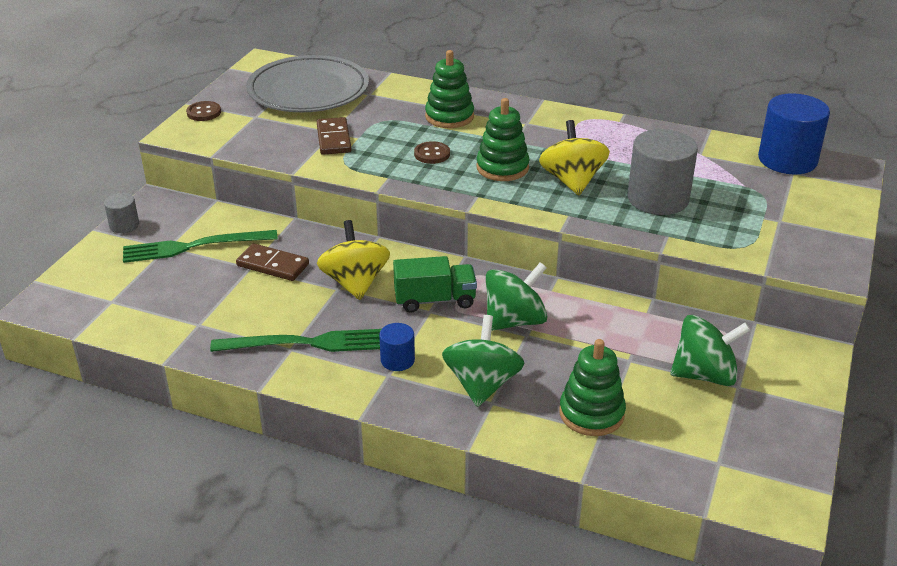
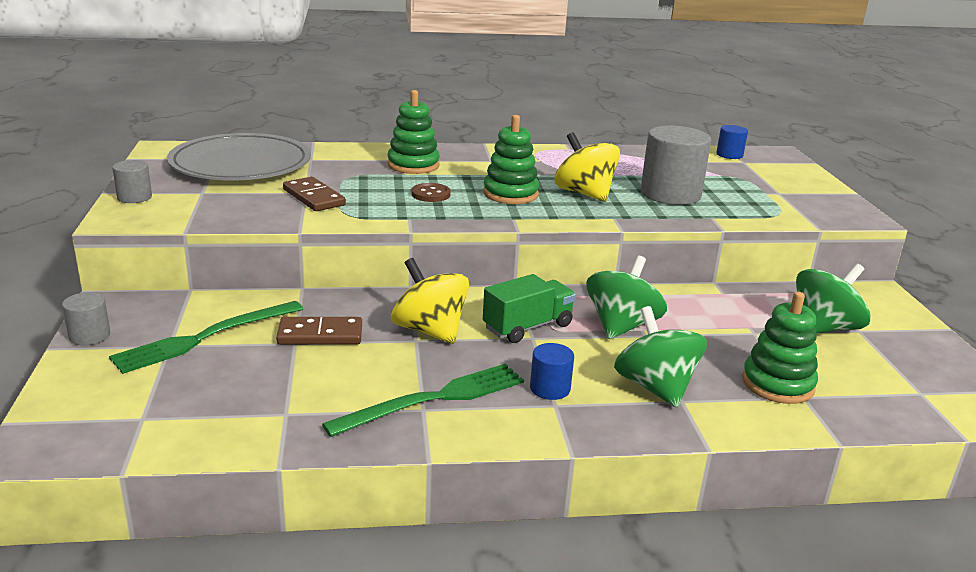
camera: 30 degrees left, 10 degrees down
(204, 112) = (134, 197): brown button -> grey cylinder
(787, 160) = (729, 155): blue cylinder -> blue cylinder, size x0.50

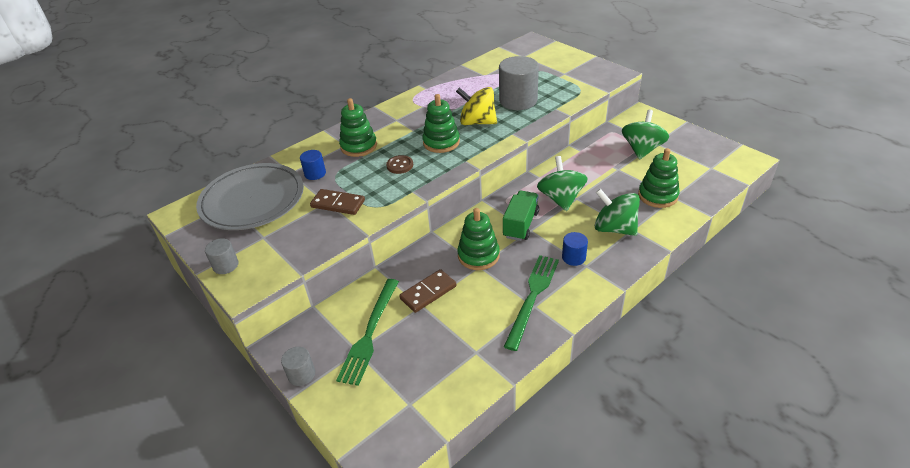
camera: 30 degrees left, 15 degrees up
(430, 330) = (478, 255): yellow spinning top -> green stacking toy
(729, 155) = (511, 54): blue cylinder -> blue cylinder (315, 173)

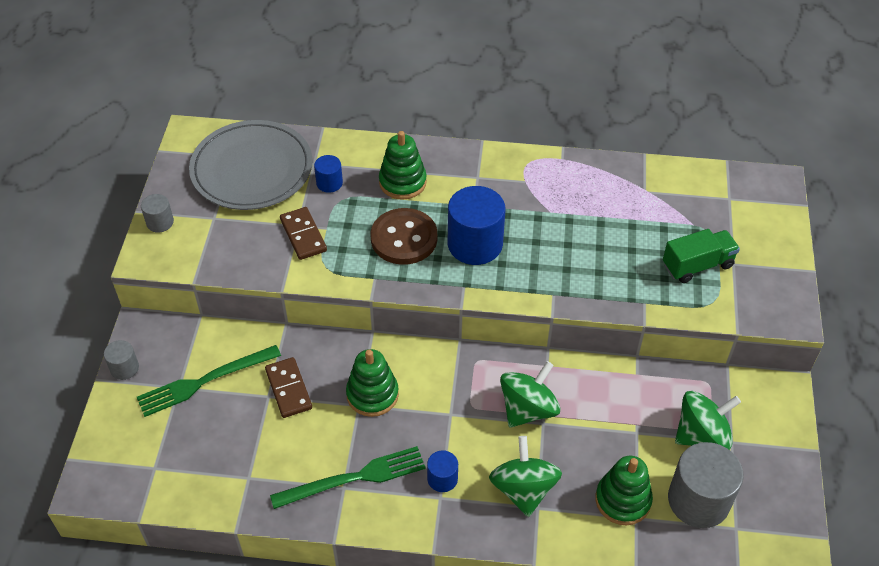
camera: 45 degrees right, 10 degrees up
(400, 165) = (404, 238): brown button -> brown button, size x1.94
(428, 292) = (288, 389): brown domino -> brown domino turned 60 degrees clockwise
(441, 142) = (475, 244): green stacking toy -> blue cylinder
(477, 122) = (543, 249): yellow spinning top -> none
(518, 100) = (624, 257): grey cylinder -> grey cylinder (698, 500)
(521, 225) = (451, 400): green truck -> green truck (697, 265)

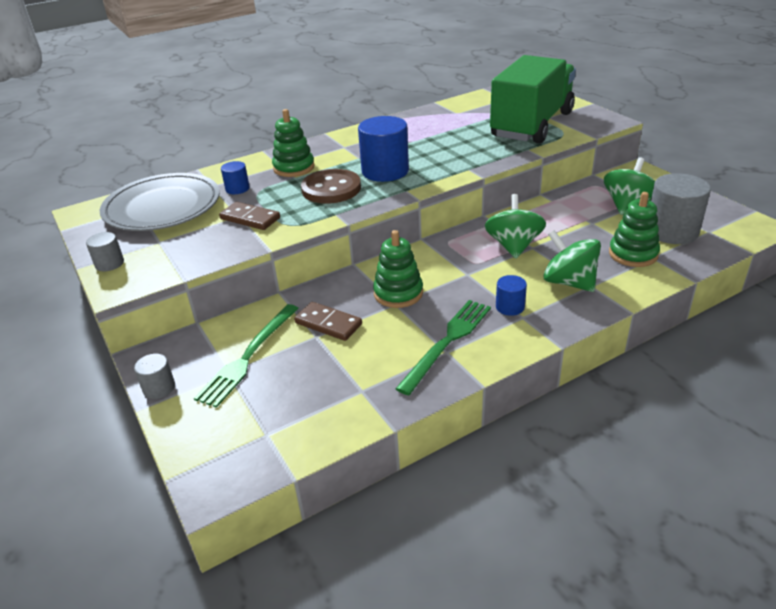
camera: 35 degrees left, 15 degrees down
(697, 265) = (532, 125): green truck -> green truck, size x2.13

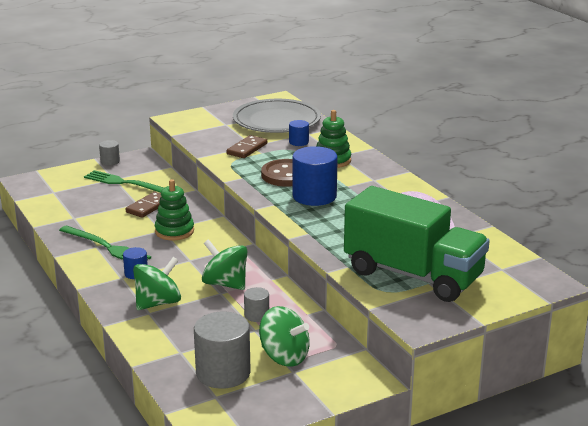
camera: 90 degrees right, 10 degrees down
(109, 263) = (203, 114): grey cylinder -> grey cylinder (256, 315)
(513, 246) = (225, 284): green spinning top -> green spinning top turned 150 degrees counterclockwise
(633, 254) = (189, 342): green stacking toy -> none

